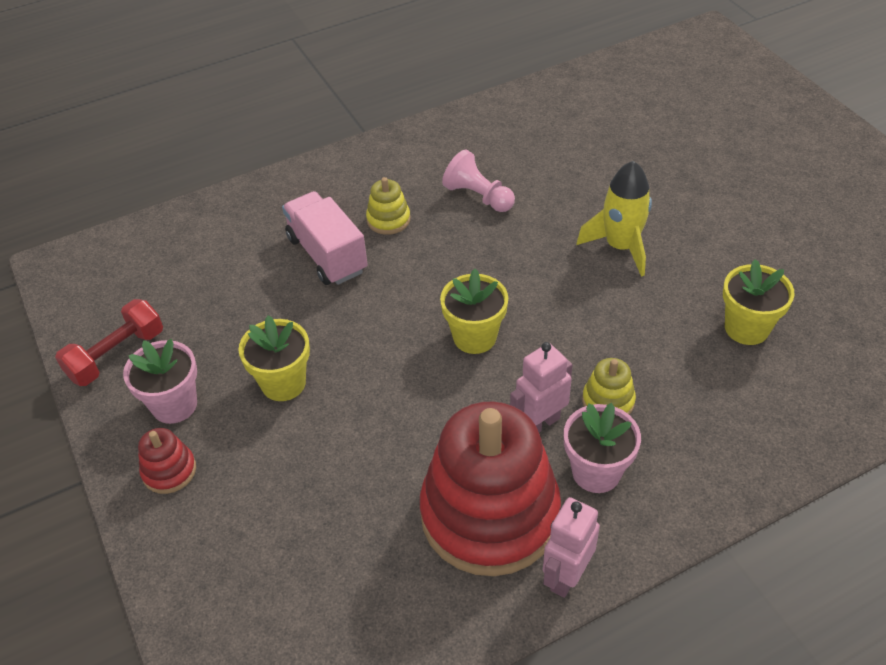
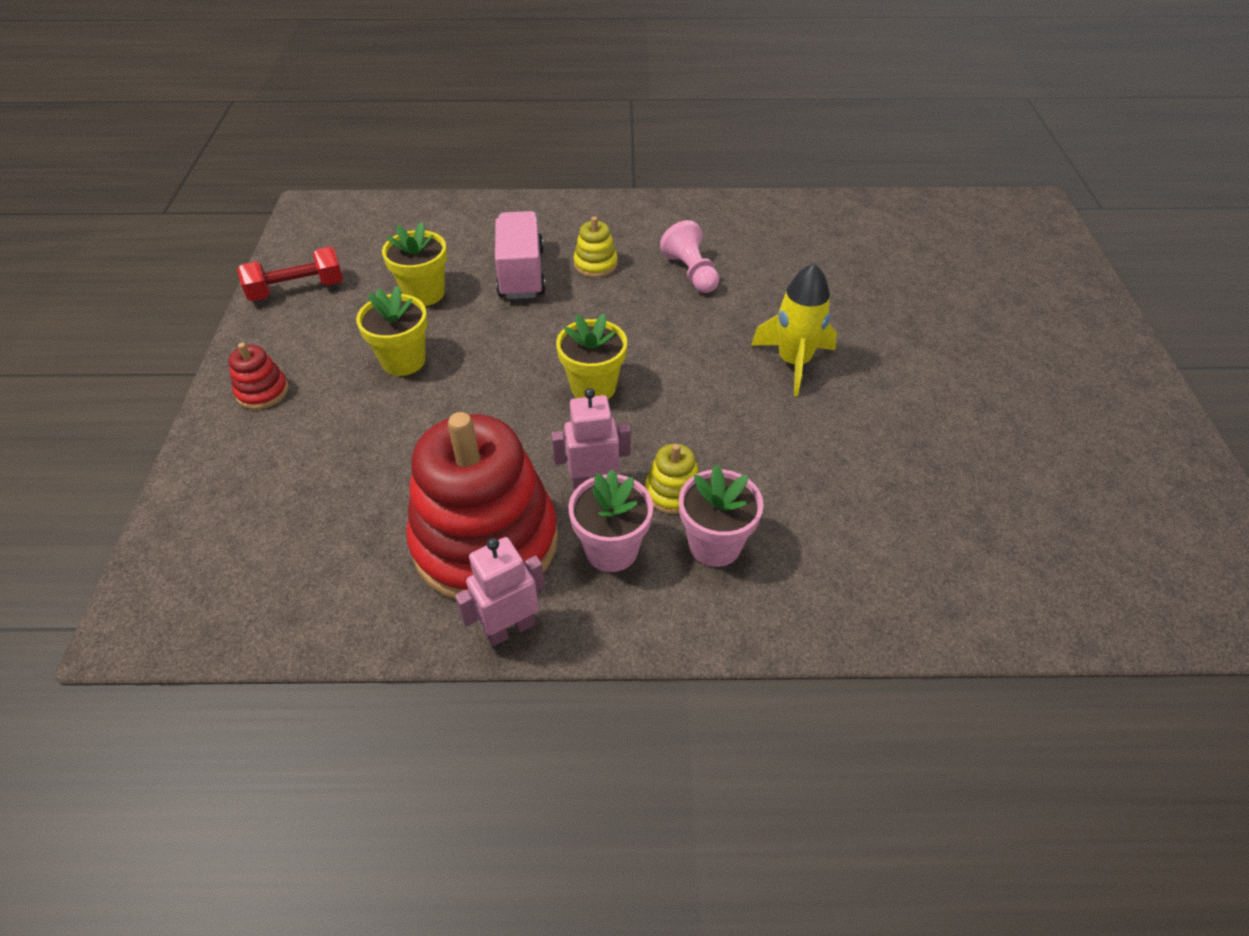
camera: 25 degrees right, 0 degrees up
(174, 405) = (307, 343): pink flower pot -> pink flower pot (714, 545)
(746, 328) = (867, 484): yellow flower pot -> yellow flower pot (424, 293)

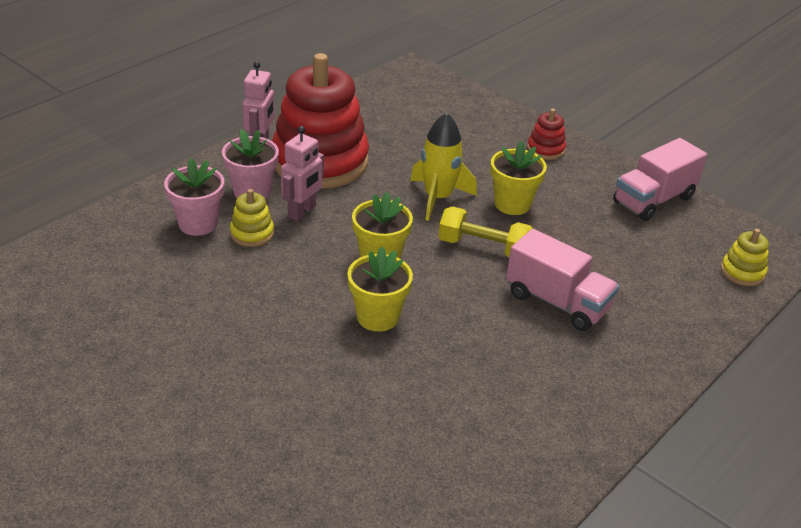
camera: 130 degrees right, 10 degrees down
(297, 289) = (653, 200): red dumbbell -> pink truck
(424, 293) = (584, 246): yellow flower pot -> yellow flower pot (377, 317)
(497, 342) = (483, 247): none -> yellow dumbbell
(595, 264) = (523, 348): yellow stacking toy -> yellow stacking toy (742, 272)
(691, 273) = (444, 394): pink pawn -> none
(793, 362) = (266, 365): yellow rocket -> yellow rocket (438, 198)

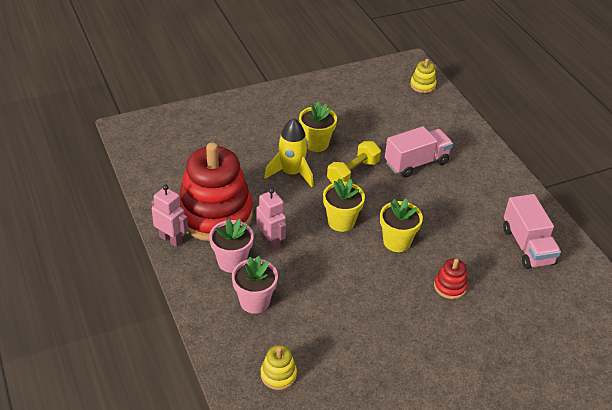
camera: 65 degrees left, 5 degrees up
(252, 233) = (282, 275): yellow stacking toy -> yellow stacking toy (278, 375)
(545, 149) = (266, 106): red stacking toy -> red stacking toy (450, 286)
(653, 200) = (343, 86): pink truck -> pink truck (527, 246)

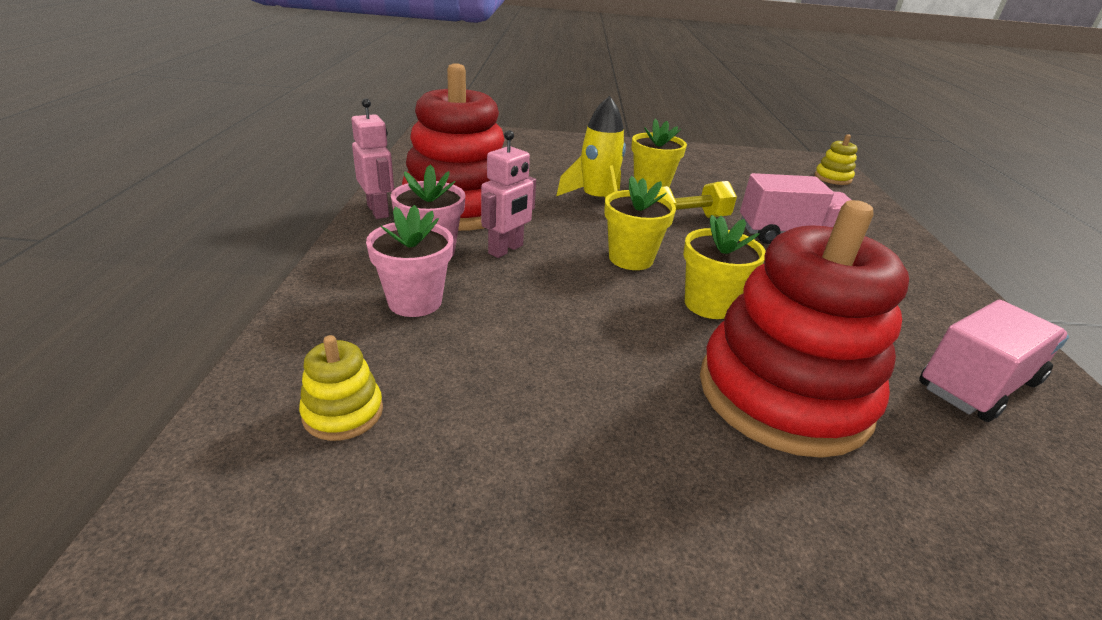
camera: 25 degrees right, 10 degrees down
(270, 242) = (506, 250): pink robot -> pink robot turned 45 degrees clockwise
(450, 286) = (783, 394): red stacking toy -> red stacking toy, size x2.44
(527, 246) = (977, 385): pink truck -> pink truck turned 135 degrees counterclockwise

